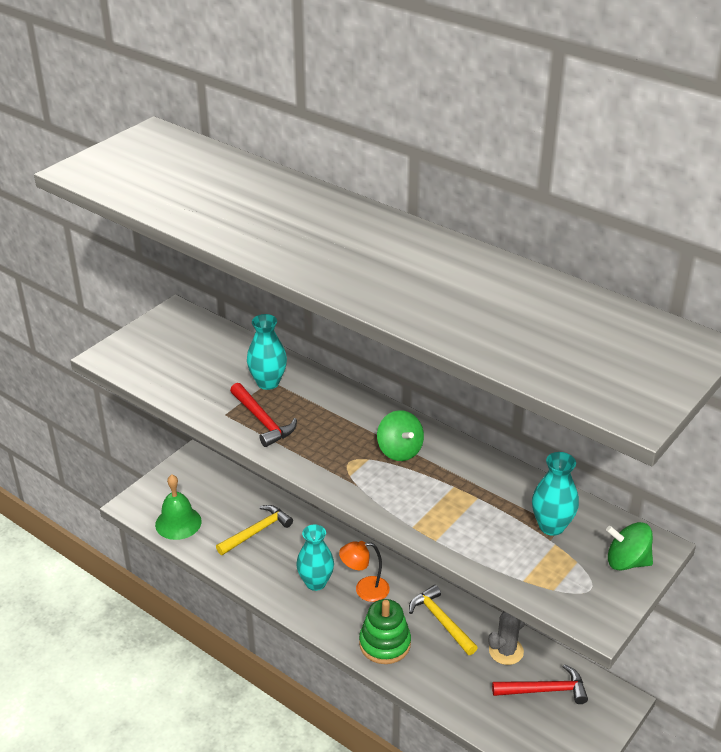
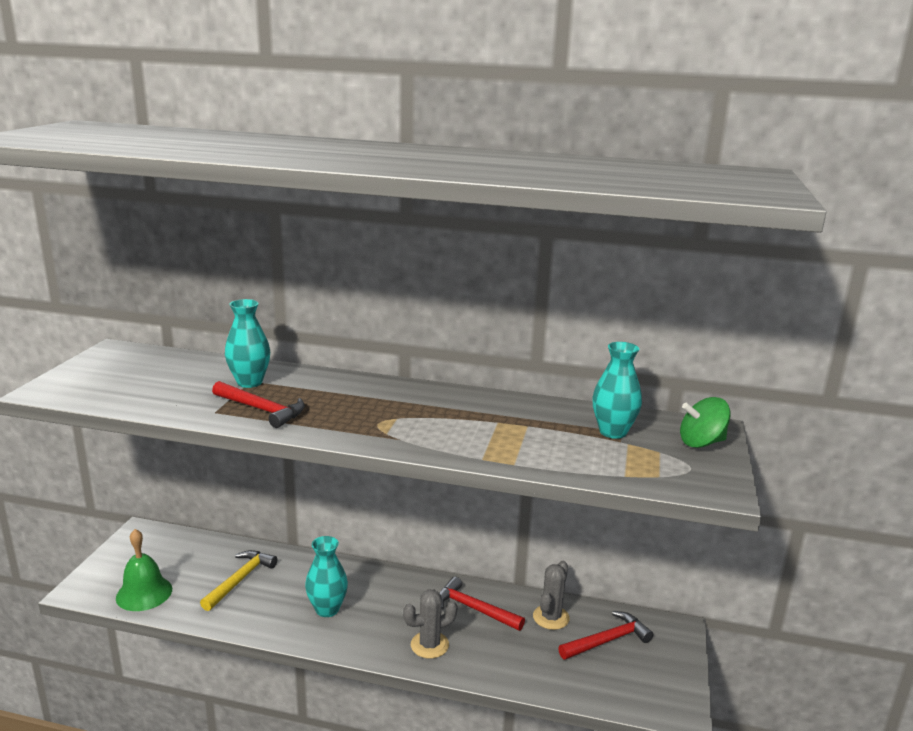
camera: 25 degrees left, 15 degrees down
(364, 590) = (382, 602): orange lamp -> none
(385, 643) = (429, 645): green stacking toy -> grey cactus
(399, 450) = (424, 407): green spinning top -> none
(441, 621) = (474, 609): yellow hammer -> red hammer

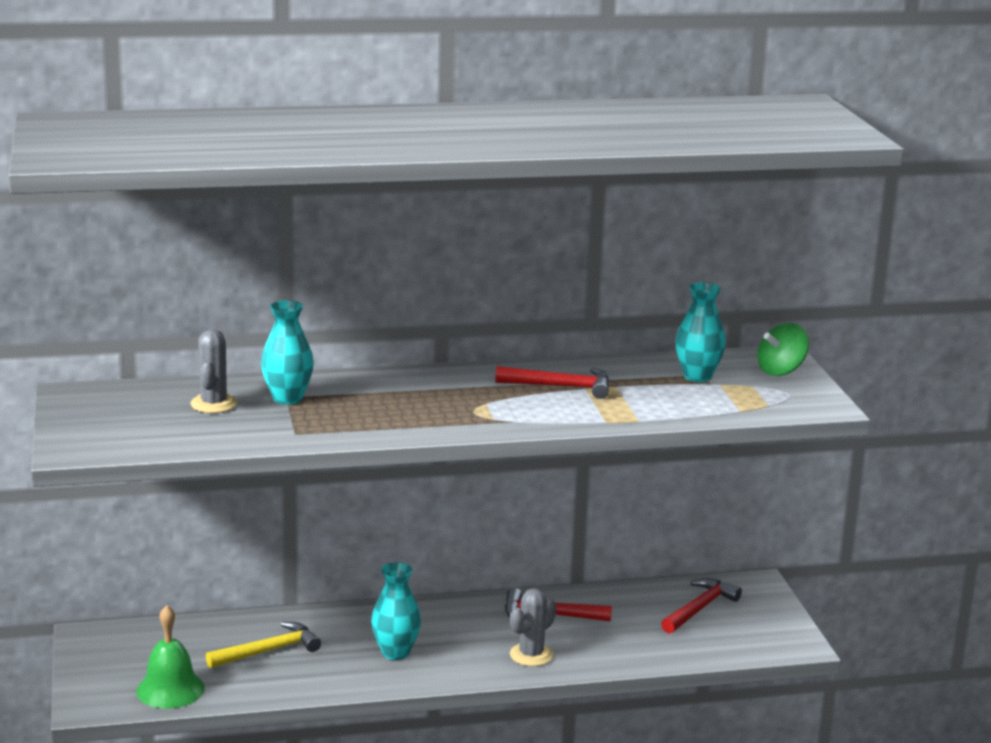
camera: 25 degrees left, 0 degrees up
(240, 580) = (268, 651): yellow hammer -> yellow hammer turned 60 degrees clockwise
(261, 410) = (341, 422): red hammer -> red hammer (560, 386)
(551, 617) = (631, 603): grey cactus -> grey cactus (213, 404)

